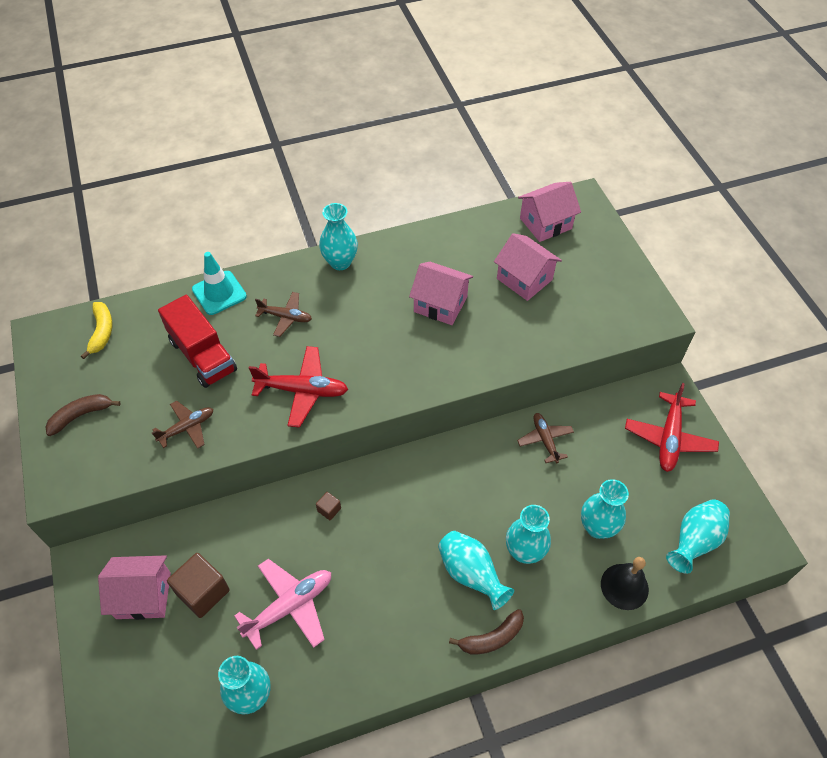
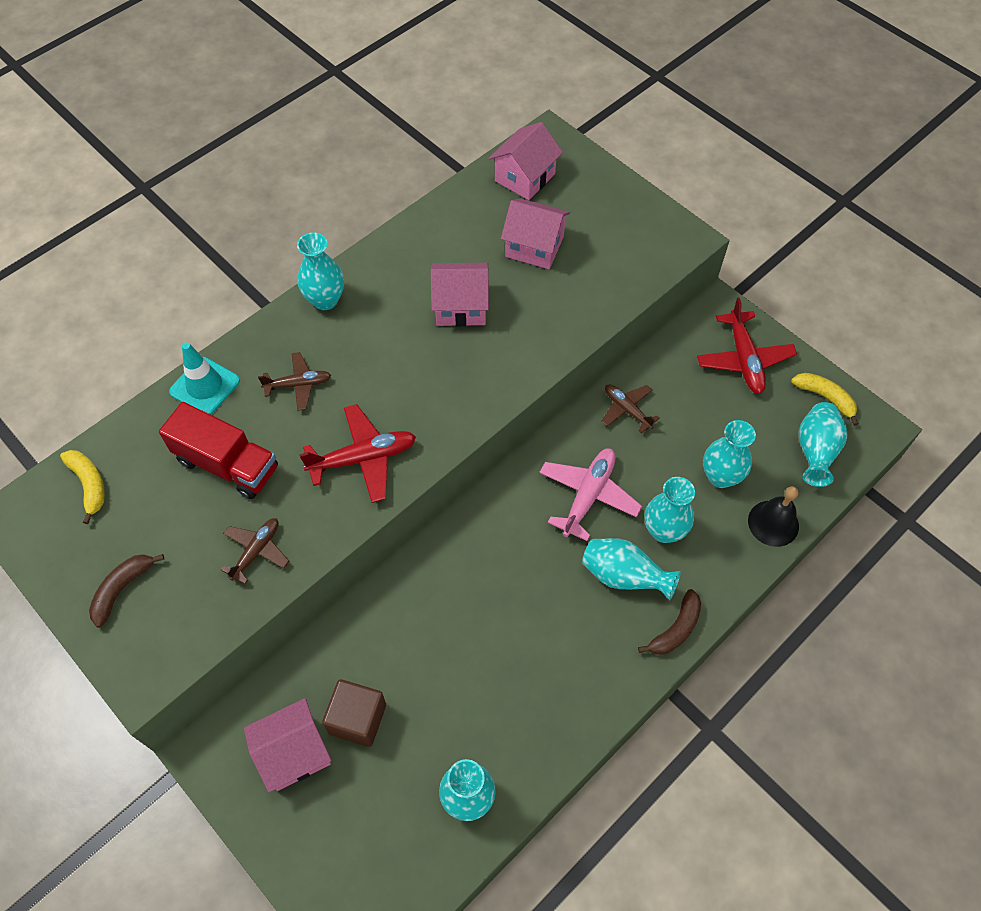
camera: 25 degrees left, 5 degrees up
(290, 606) = (459, 691): pink plane -> pink plane (588, 495)
(329, 509) = (445, 574): brown cube -> none
(728, 499) = (825, 397): none -> yellow banana

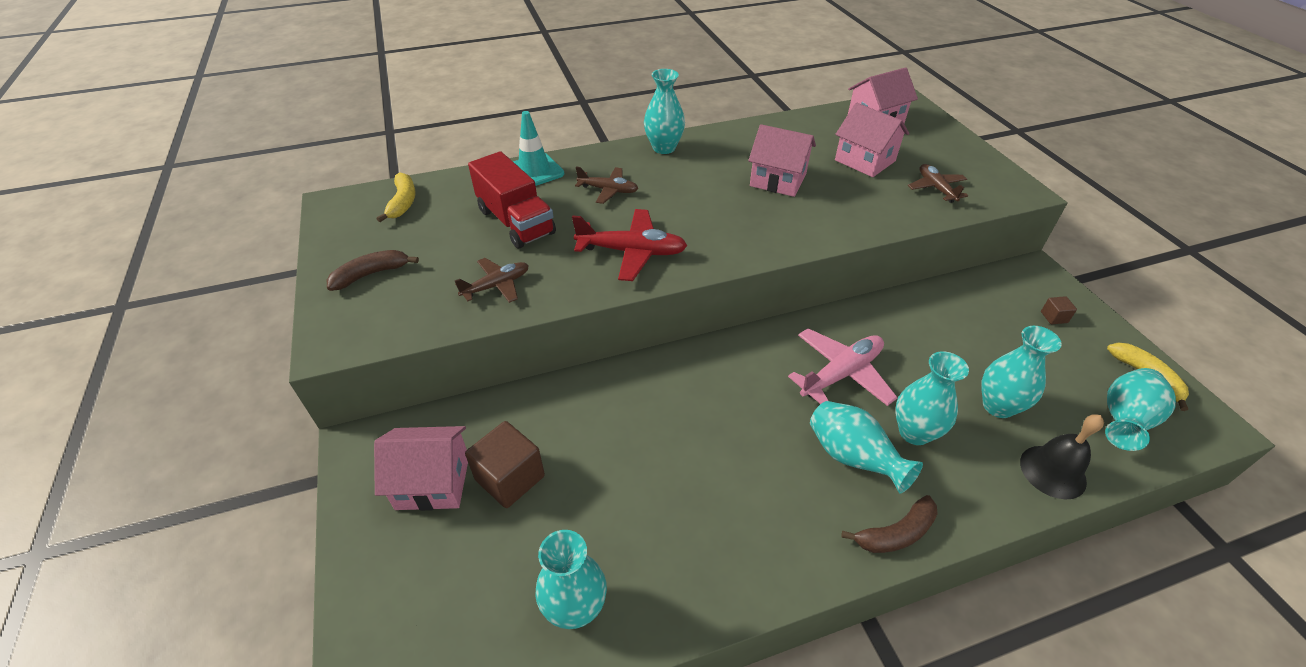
camera: 25 degrees right, 15 degrees down
(627, 409) = (910, 319): brown plane -> brown plane (936, 188)
(744, 359) = (1054, 317): red plane -> brown cube

